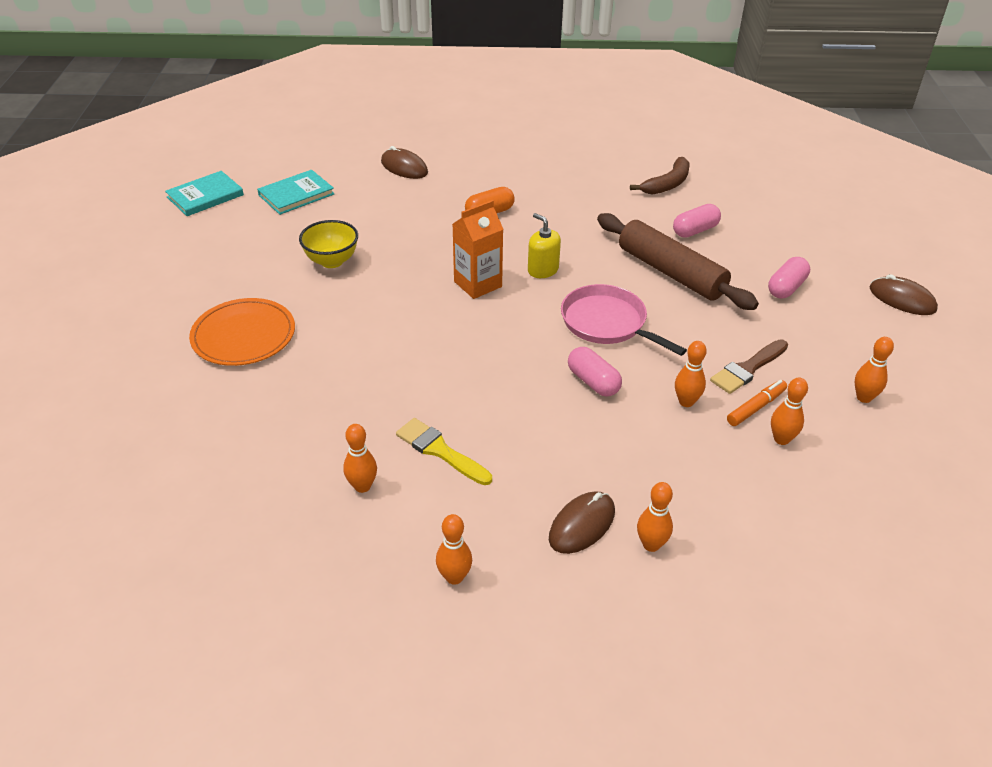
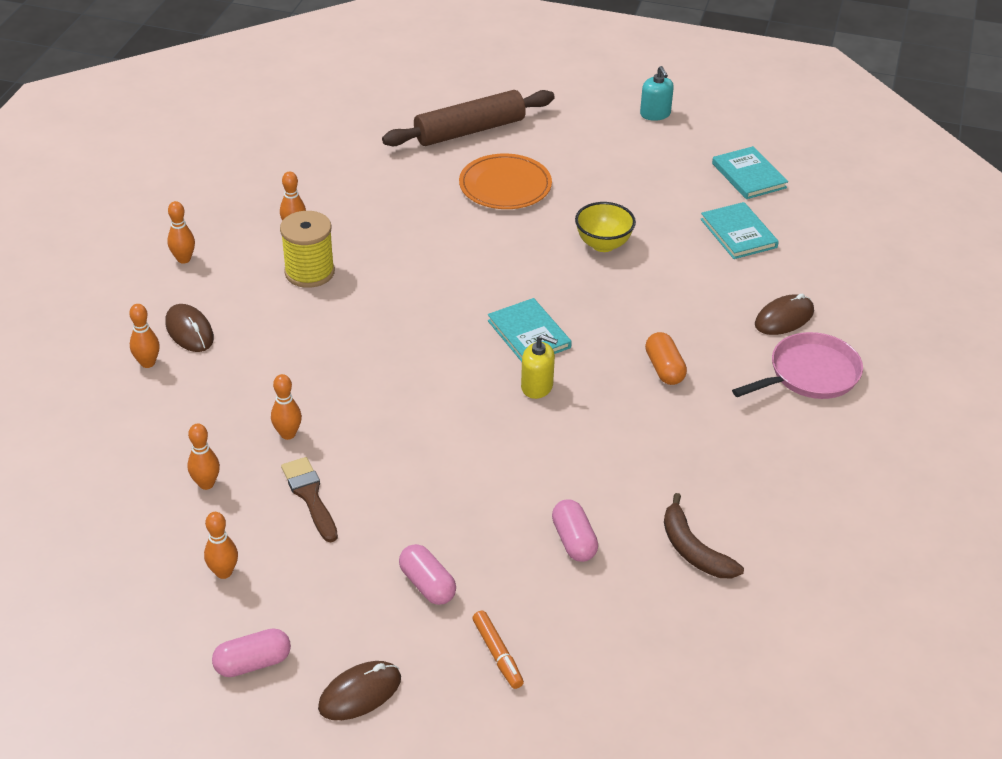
camera: 105 degrees right, 0 degrees up
(96, 256) = (655, 114): none -> turquoise soap dispenser
(440, 451) = (309, 272): yellow brush -> yellow spool
(478, 284) = (529, 334): orange carton -> turquoise book
(543, 270) = (537, 386): yellow soap dispenser -> yellow soap dispenser turned 45 degrees clockwise
(593, 382) = (346, 379): pink capsule -> pink capsule (253, 663)
(607, 323) = (427, 412): pink pan -> pink pan (810, 374)
(670, 272) = (495, 489): brown rolling pin -> brown rolling pin (470, 131)
(756, 407) = (255, 481): orange marker -> orange marker (497, 654)

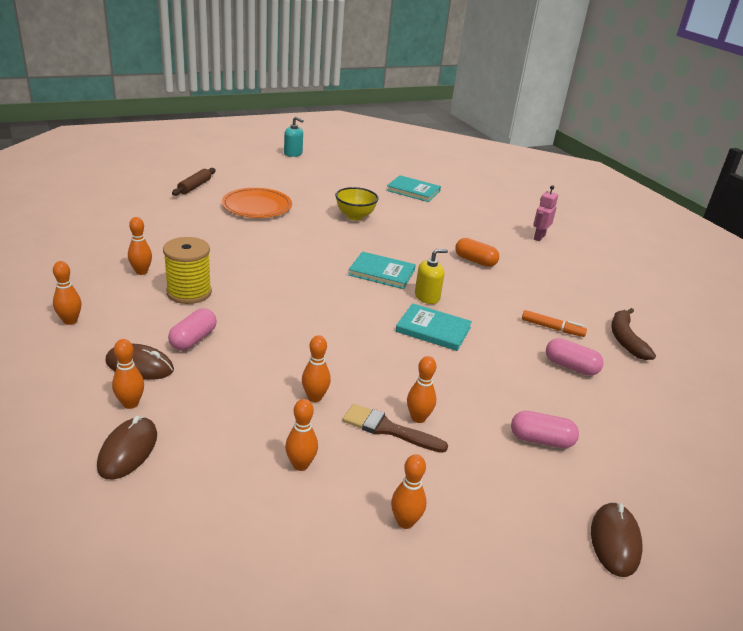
camera: 45 degrees left, 10 degrees down
(253, 663) = (523, 576): pink capsule -> pink capsule (193, 339)
(348, 501) = (418, 418): none -> orange bowling pin
(470, 131) = (194, 186): brown rolling pin -> brown rolling pin, size x0.52
(497, 654) = (639, 456): orange marker -> orange marker (552, 328)
(693, 549) = (625, 339): brown banana -> brown banana turned 75 degrees clockwise
(749, 175) = (380, 166): turquoise book -> turquoise book (433, 329)
(784, 318) = (490, 218): brown mouse -> brown mouse (128, 450)
(810, 374) = (539, 237): pink pan -> pink robot

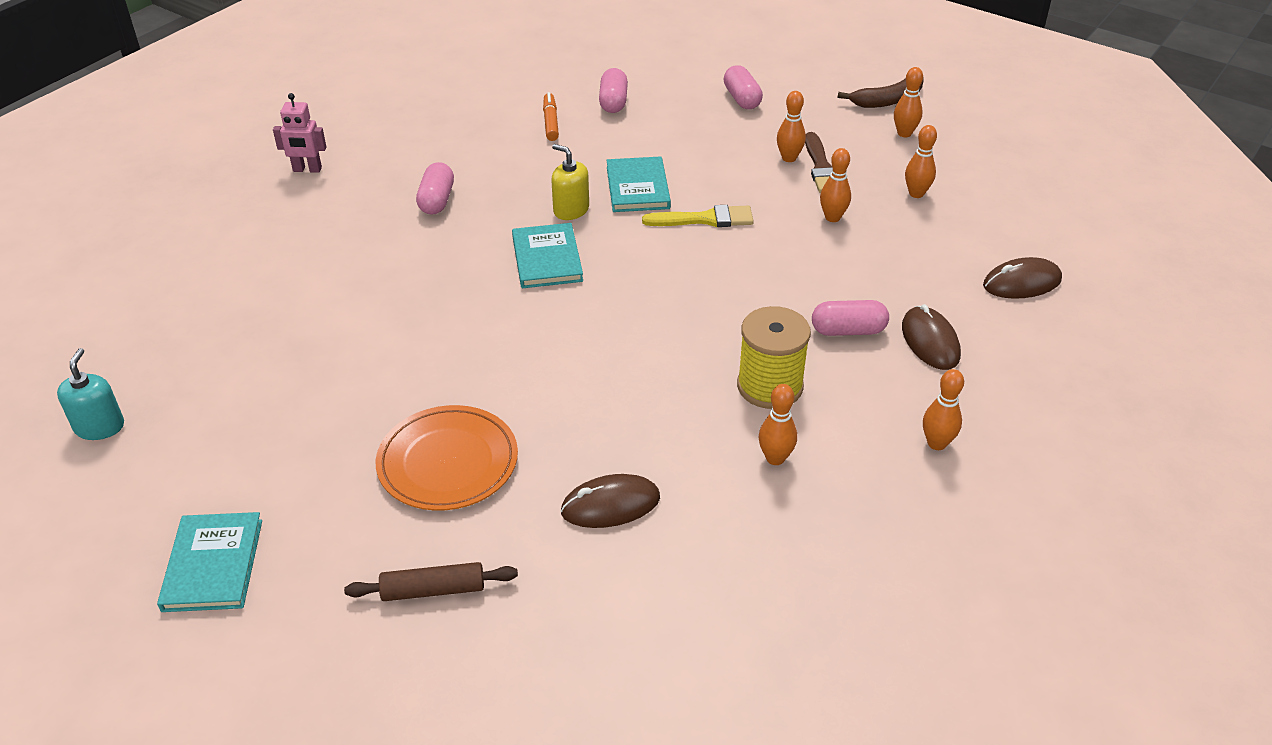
camera: 115 degrees left, 10 degrees up
(130, 404) = (979, 314): orange bowling pin -> none
(293, 153) = (118, 549): turquoise soap dispenser -> turquoise soap dispenser (99, 427)
(355, 216) = (387, 342): yellow bowl -> none
(369, 340) = (705, 219): none -> yellow brush
(413, 191) = (216, 321): turquoise book -> turquoise book (213, 565)
(475, 261) = (437, 200): orange capsule -> pink capsule
(615, 541) = (812, 58): brown mouse -> brown mouse (610, 505)
(625, 339) = (526, 82): brown banana -> brown banana (888, 100)

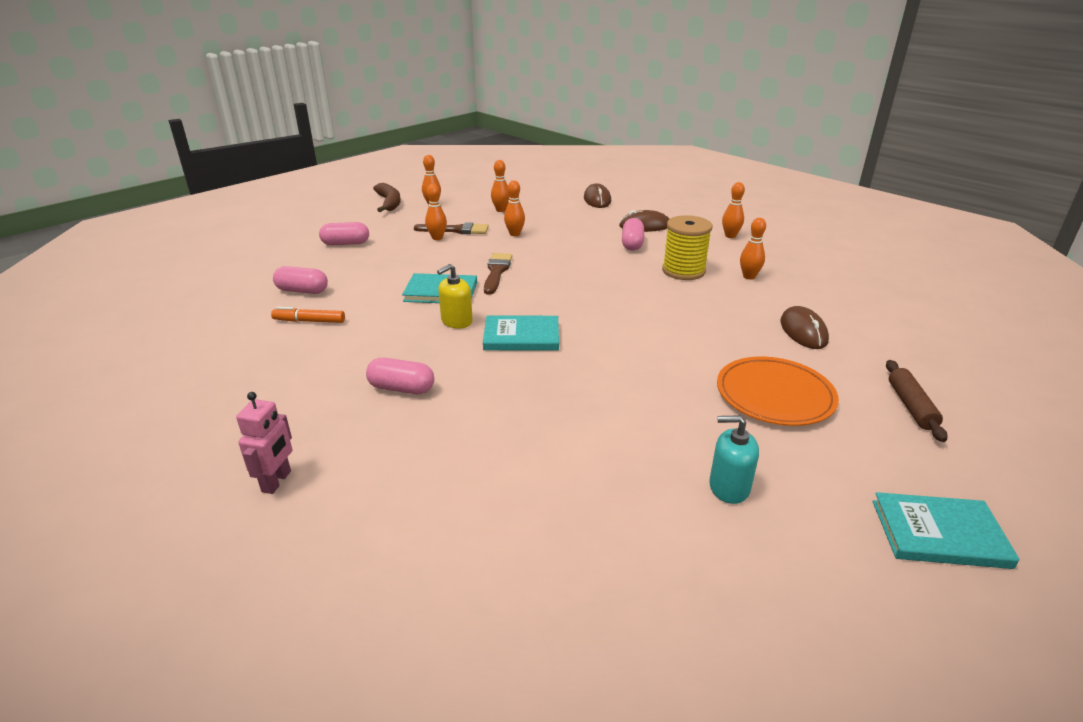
camera: 80 degrees left, 10 degrees down
(99, 427) = (761, 659): turquoise soap dispenser -> turquoise soap dispenser (729, 487)
(705, 219) = (496, 272): yellow brush -> brown brush

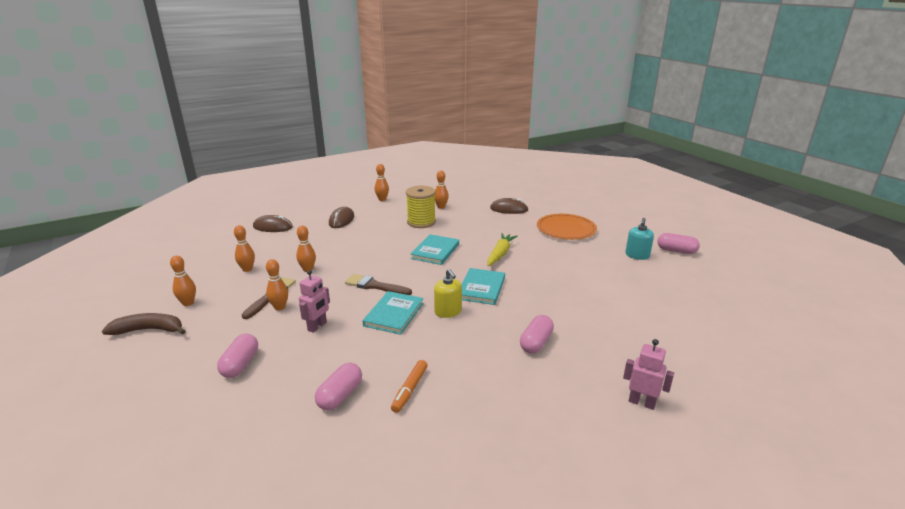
camera: 75 degrees left, 5 degrees down
(409, 260) = (317, 326): none -> pink robot
(629, 340) = (500, 254): none -> yellow carrot
(632, 244) = (368, 229): pink capsule -> pink capsule (676, 251)
(911, 406) = (579, 205): brown rolling pin -> none
(939, 533) = (661, 224): turquoise book -> turquoise book (435, 251)

